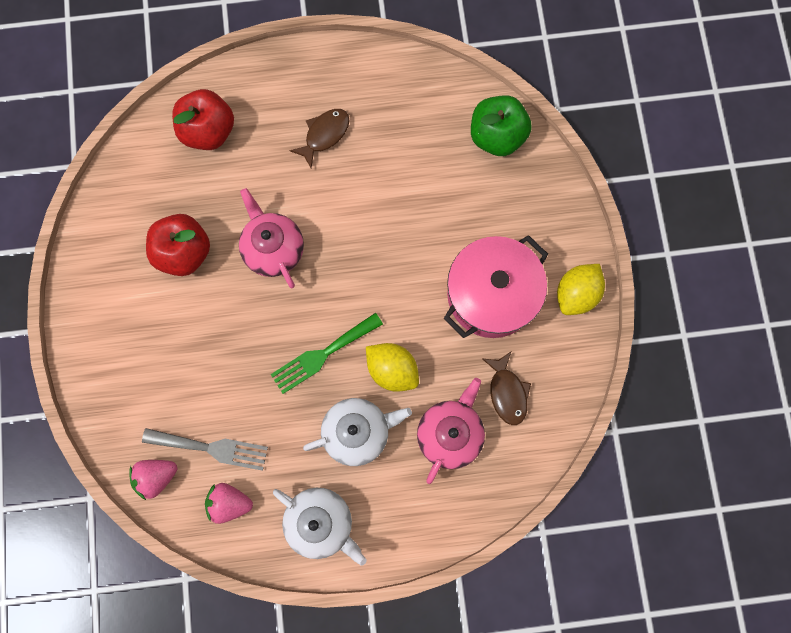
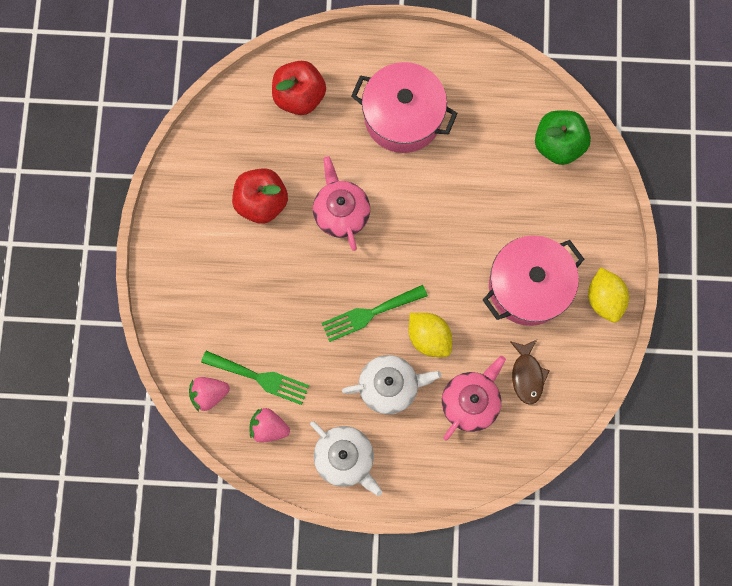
camera: 10 degrees right, 0 degrees up
(211, 448) = (260, 378): grey fork -> green fork
(324, 135) = (403, 117): brown fish -> pink pot
(576, 294) = (604, 299): yellow lemon -> yellow lemon turned 60 degrees counterclockwise

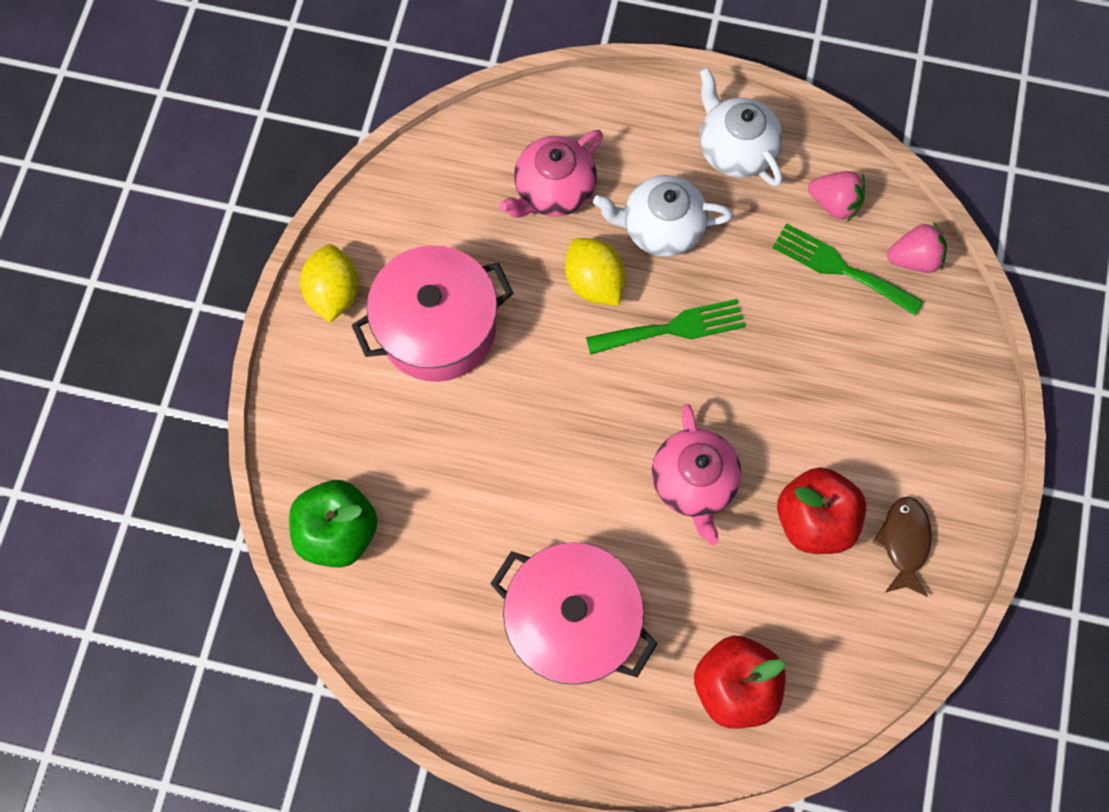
camera: 170 degrees left, 5 degrees down
(527, 375) = (468, 211): brown fish -> brown fish (904, 542)

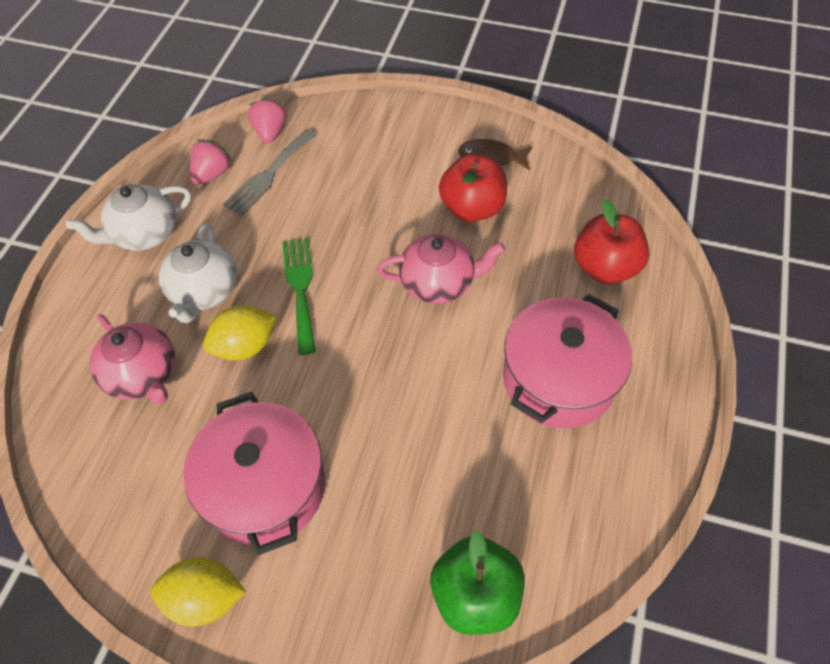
camera: 85 degrees left, 15 degrees down
(840, 268) = (268, 175): green fork -> grey fork

